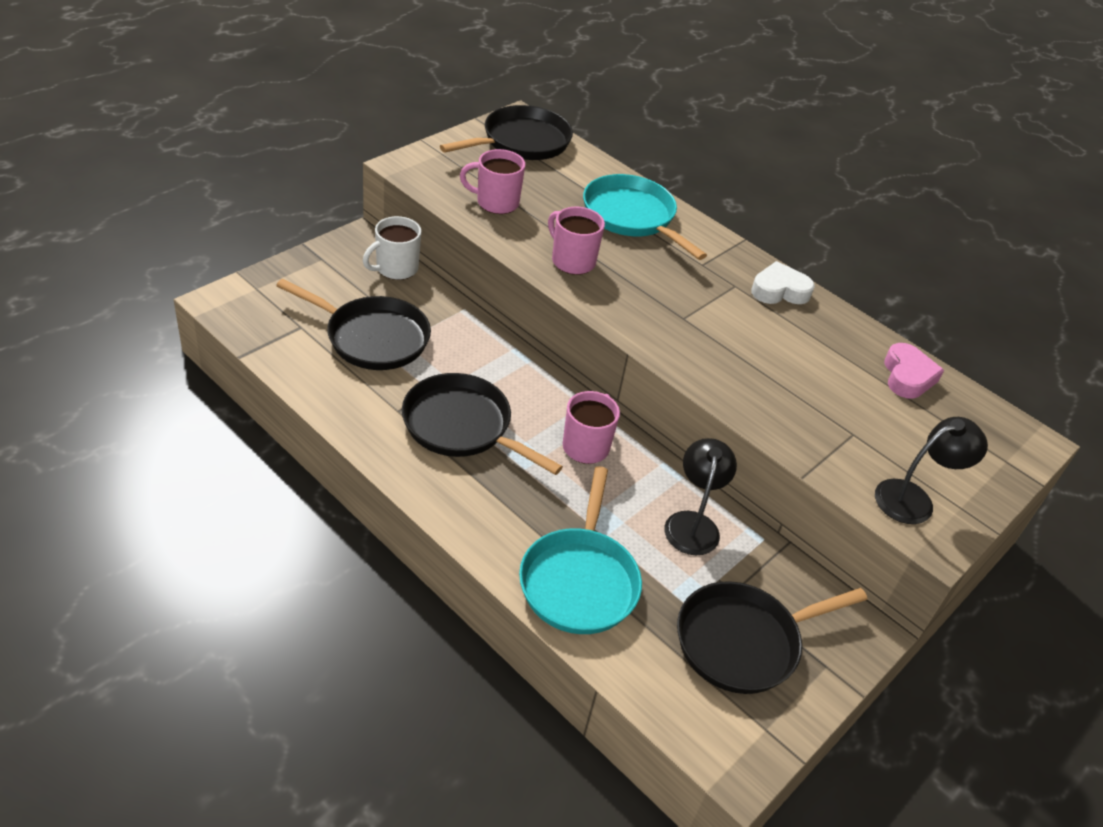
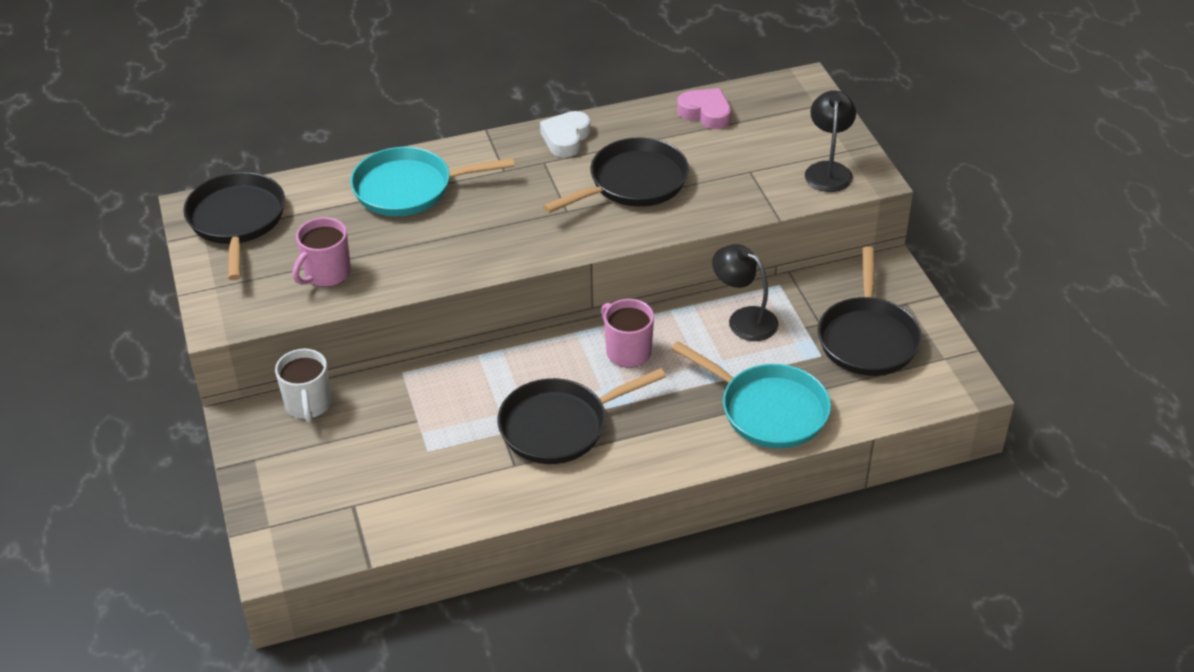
camera: 55 degrees left, 0 degrees up
(372, 338) = (403, 454): black pan -> black pan (633, 183)
(572, 261) = (448, 252): pink mug -> none

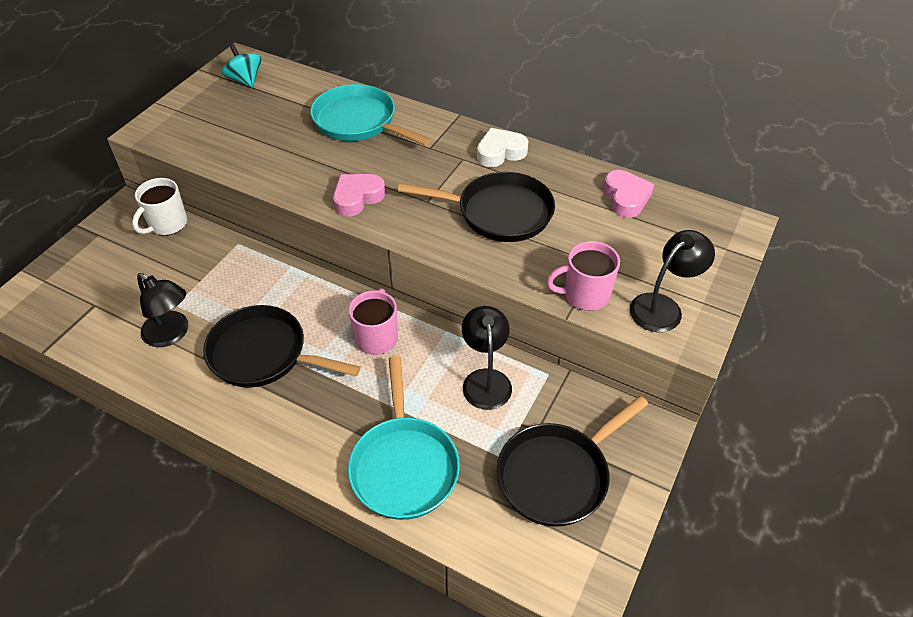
camera: 45 degrees right, 5 degrees up
(237, 221) = (245, 80): black pan -> turquoise spinning top
(327, 274) = (237, 142): pink mug -> pink mug (585, 295)
(461, 471) = (171, 334): none -> black lamp
(508, 245) = (357, 198): none -> pink heart

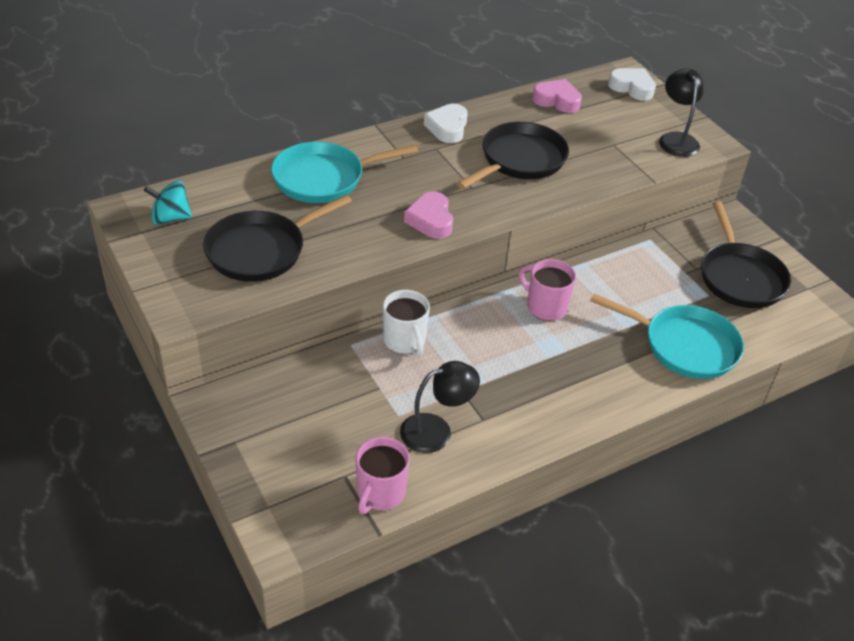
camera: 60 degrees left, 5 degrees down
(167, 224) = (271, 383): white mug -> white mug (405, 341)
(263, 354) = (510, 379): black pan -> black pan (261, 250)
(485, 380) = (633, 270): black lamp -> none
(585, 295) = (639, 164): pink mug -> pink mug (380, 493)
(717, 239) = (632, 88): none -> white heart

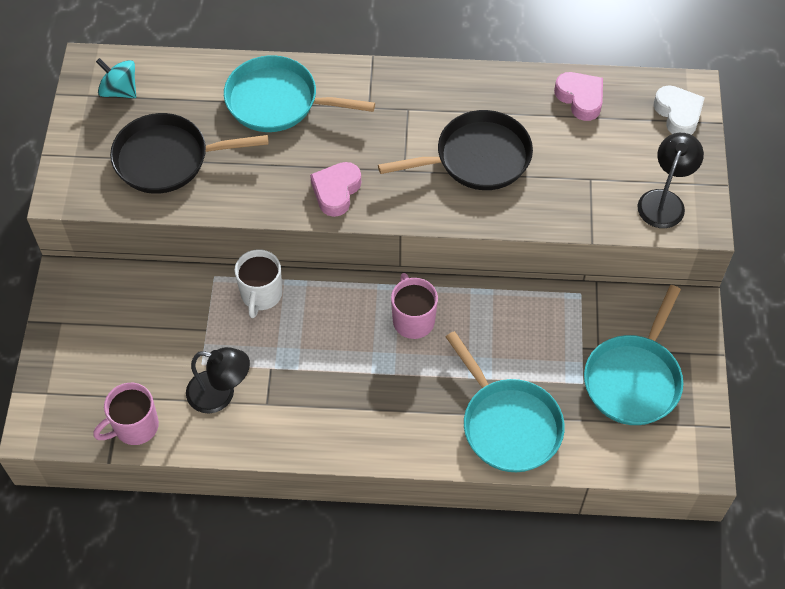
camera: 35 degrees right, 15 degrees up
(447, 127) = (439, 88): white heart -> none
(740, 277) = (634, 379): black pan -> turquoise pan

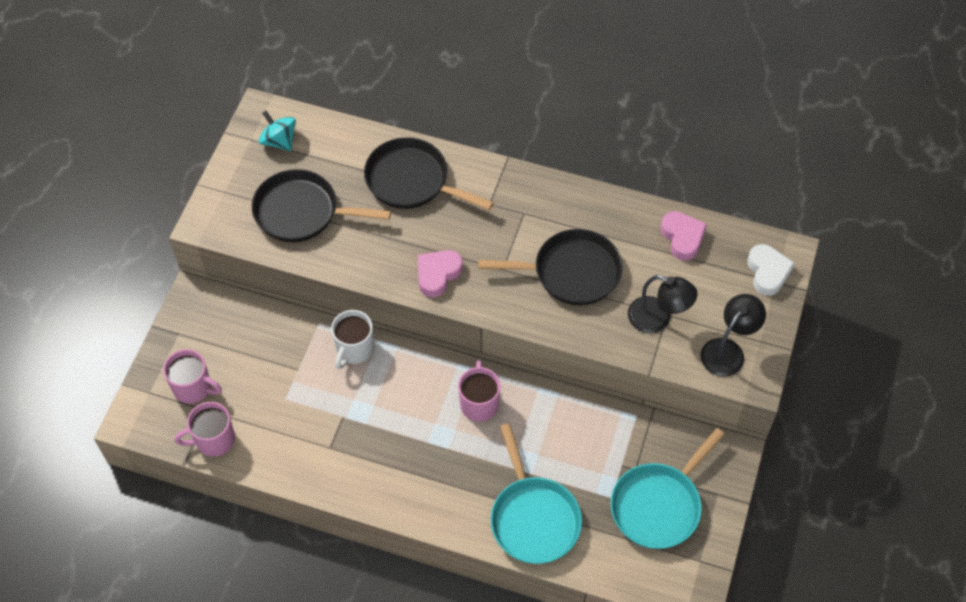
camera: 15 degrees right, 0 degrees up
(95, 376) = (193, 388): none -> pink mug
(220, 394) = (293, 429): black lamp -> black lamp (658, 319)
(278, 101) = (412, 181): turquoise pan -> black pan

